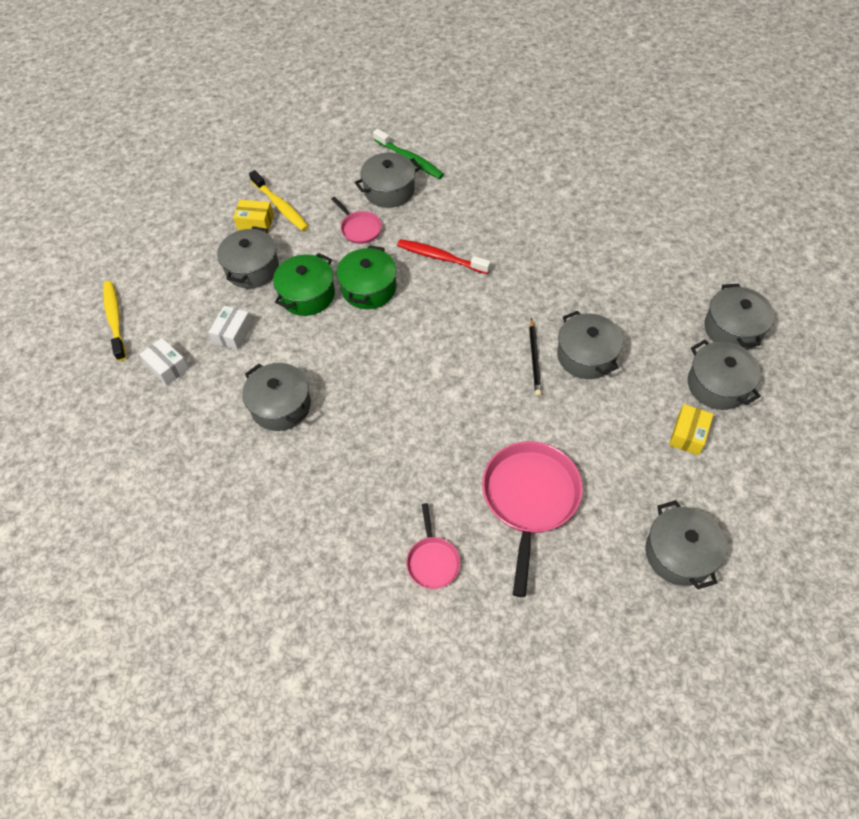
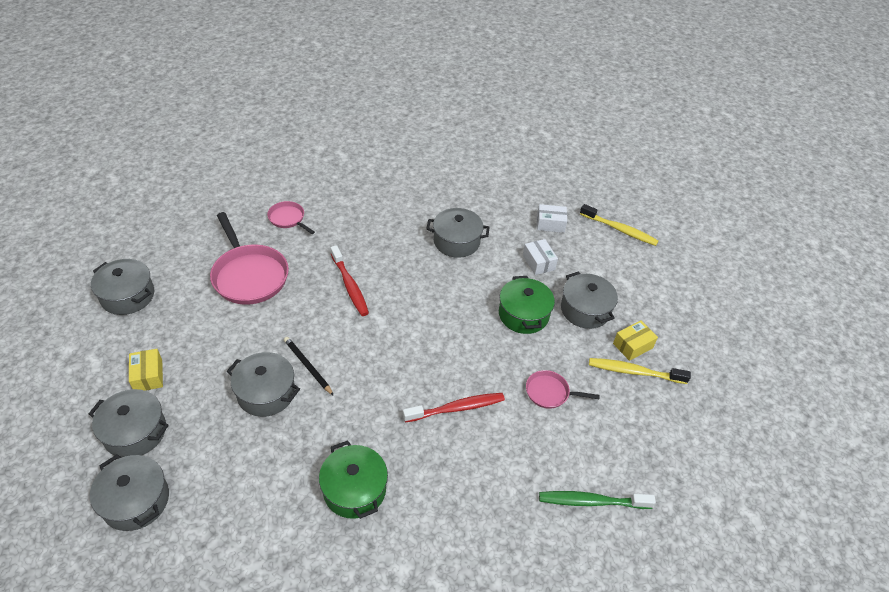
camera: 135 degrees right, 10 degrees down
(368, 288) = (485, 346): green pot -> green pot (354, 489)
(389, 190) = (569, 449): grey pot -> none
(434, 419) = (350, 286): none -> red toothbrush

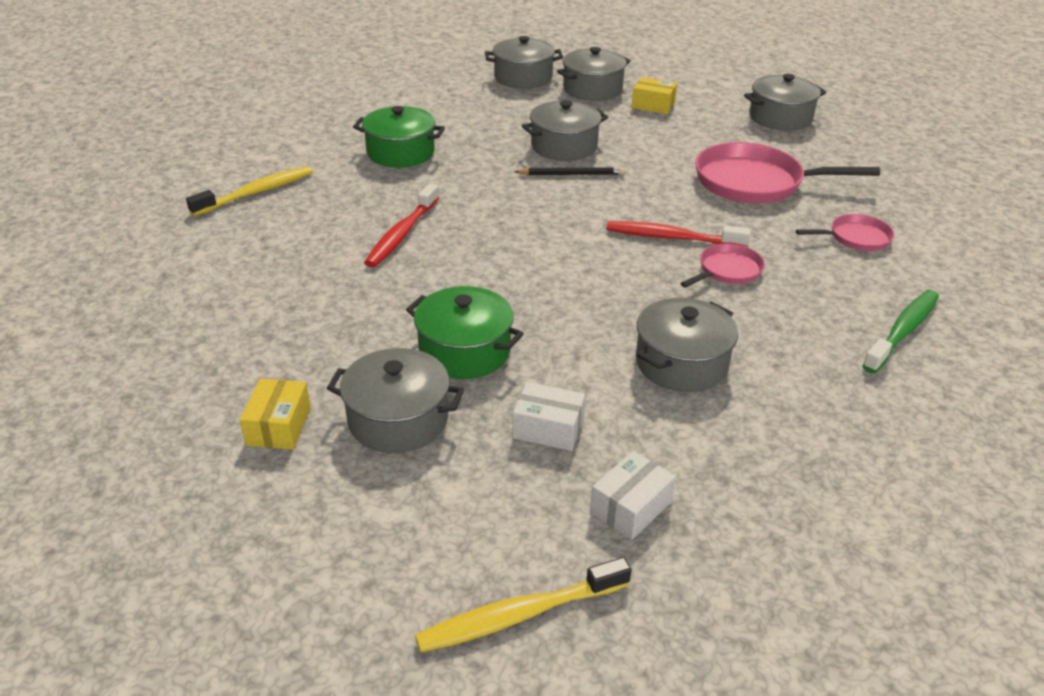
camera: 130 degrees right, 10 degrees down
(550, 393) = (326, 305): pink pan -> pink pan (727, 271)
(591, 501) = (182, 261): green toothbrush -> green toothbrush (902, 331)
(634, 372) = (245, 396): yellow toothbrush -> yellow toothbrush (257, 192)

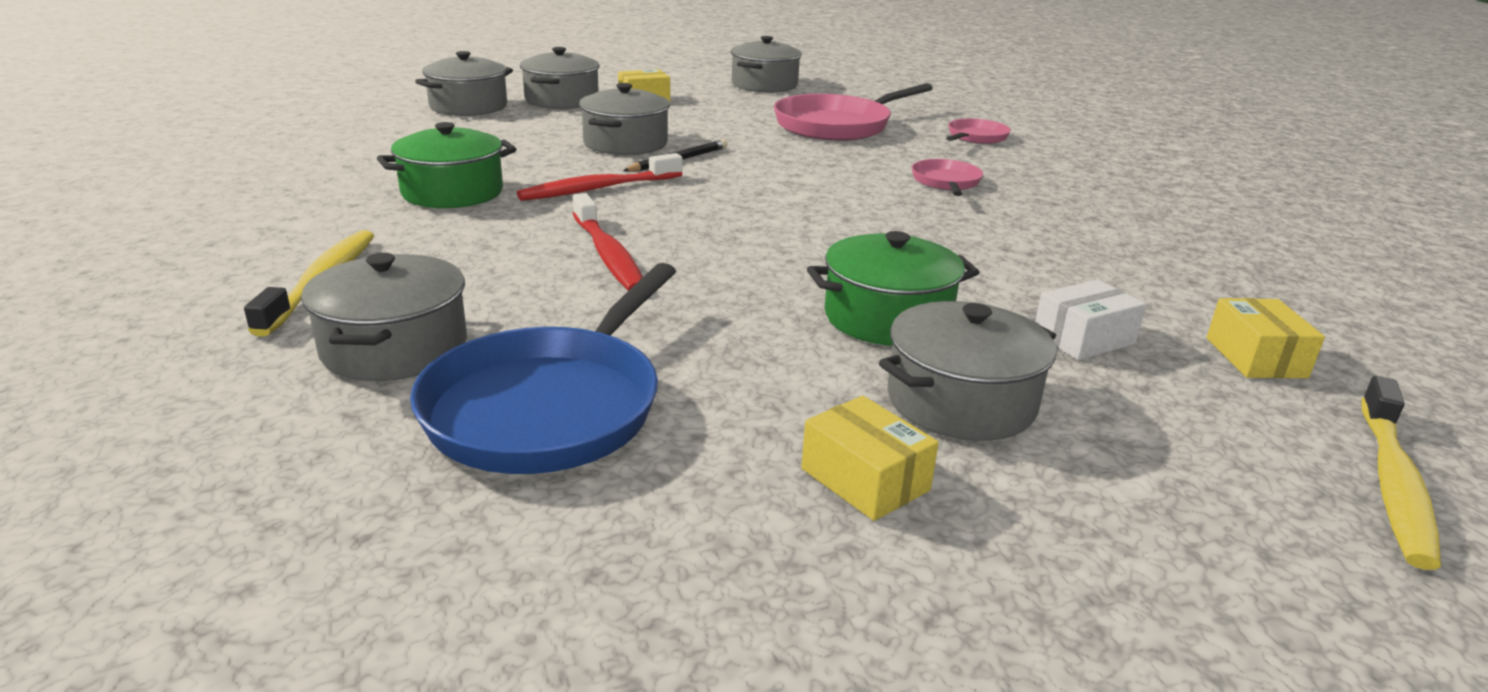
camera: 45 degrees left, 10 degrees down
(232, 312) = (551, 405): none -> blue pan
(630, 507) = (1255, 357): white box -> yellow box
(672, 238) = (860, 176): red toothbrush -> red toothbrush (598, 189)
(681, 363) = (1056, 250): grey pot -> grey pot (395, 348)
(902, 331) = (1121, 177): green toothbrush -> none

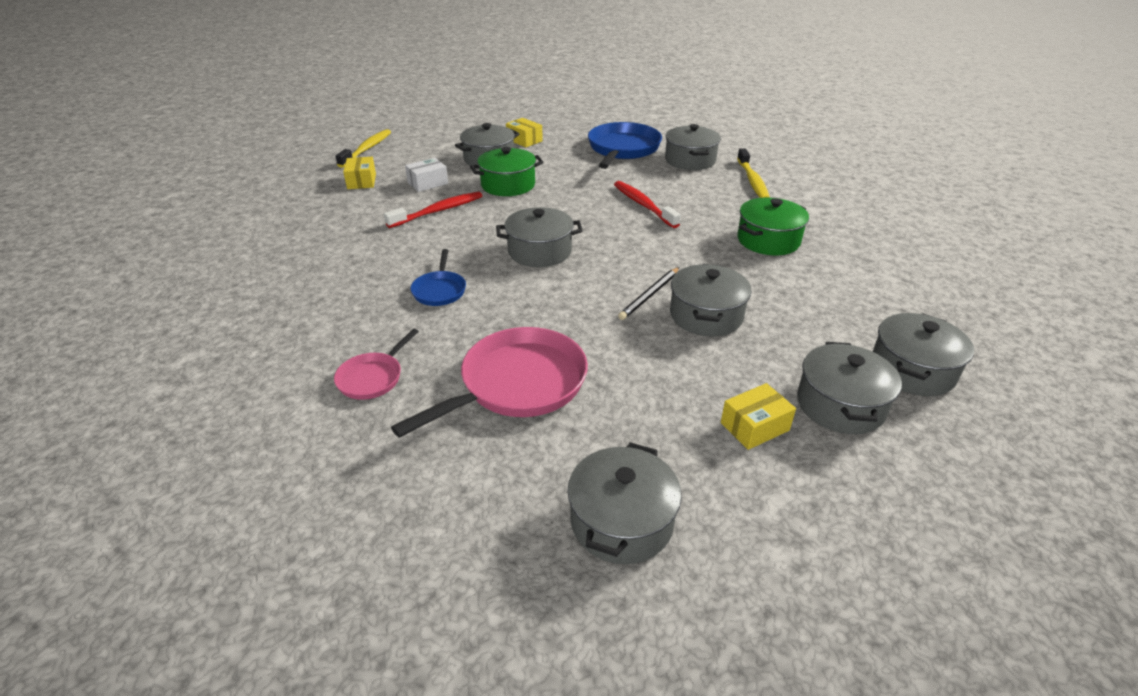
camera: 175 degrees right, 10 degrees up
(598, 189) = (684, 254): red toothbrush -> red toothbrush (438, 211)
(815, 207) = (540, 251): none -> grey pot
(946, 182) = (440, 290): pink pan -> blue pan

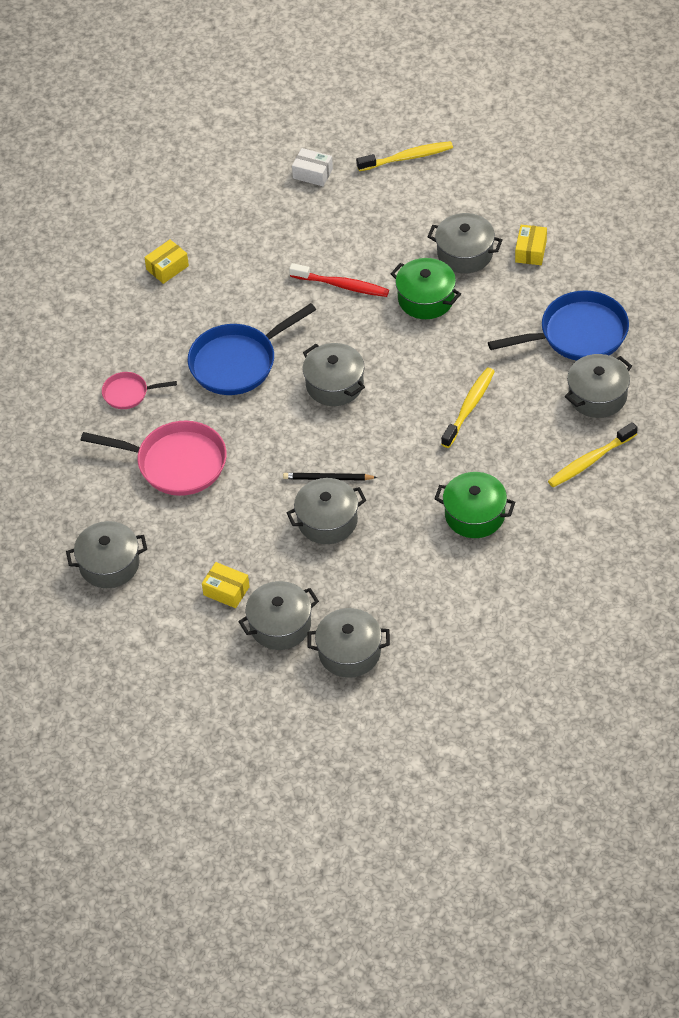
camera: 60 degrees right, 15 degrees up
(361, 181) = (347, 202): yellow box -> yellow box (167, 268)
(428, 183) = (382, 245): white box -> white box (313, 173)
(440, 290) = (238, 362): blue pan -> blue pan, size x1.93
(643, 205) = (469, 407): red toothbrush -> yellow toothbrush

